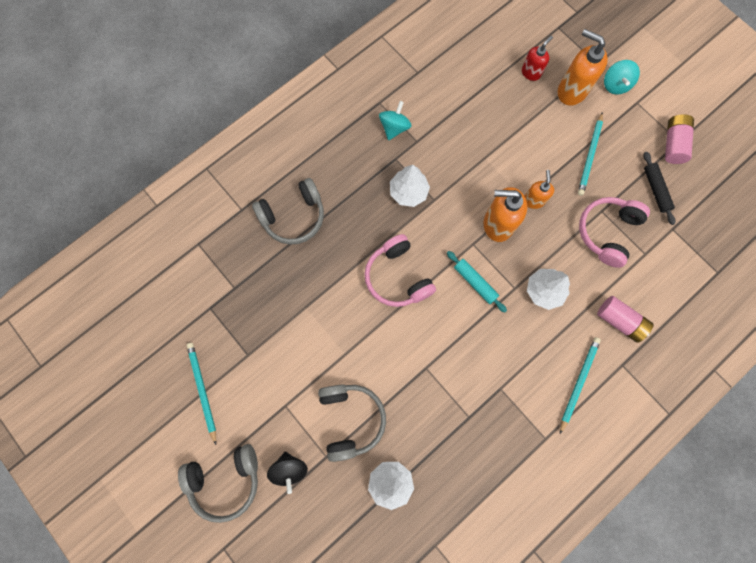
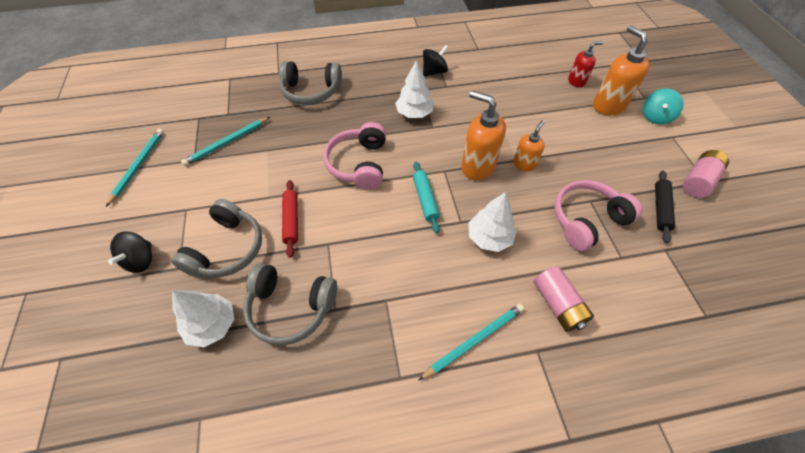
camera: 30 degrees right, 20 degrees down
(226, 480) = (86, 239): grey headphones -> grey headphones (290, 308)
(382, 364) = (291, 220): none -> red rolling pin
(394, 128) = (434, 72): turquoise spinning top -> black spinning top
(590, 156) = (601, 155): turquoise pencil -> turquoise pencil (227, 143)

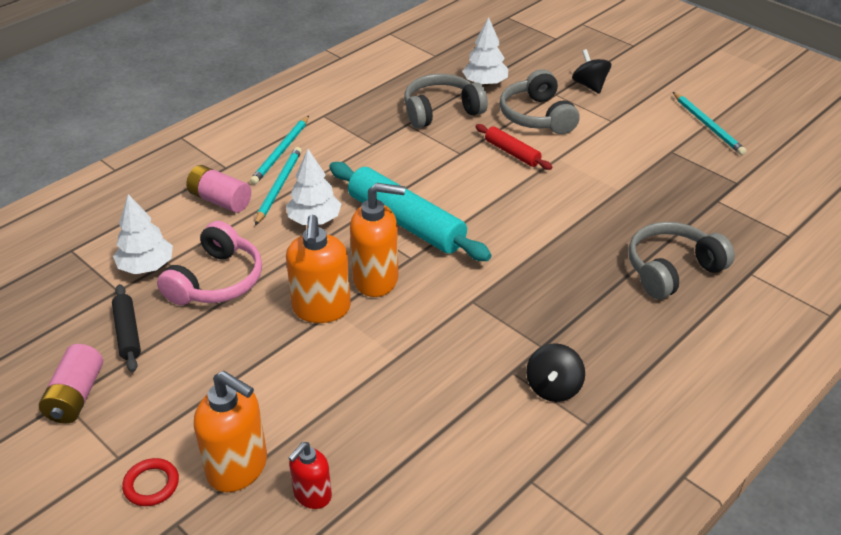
camera: 145 degrees right, 15 degrees down
(227, 143) = (667, 177): turquoise pencil -> turquoise pencil (279, 186)
(359, 164) = (509, 221): pink headphones -> none
(414, 113) = (512, 307): white tree -> white tree (146, 266)
(425, 199) = (406, 222): turquoise rolling pin -> turquoise rolling pin, size x1.95
(524, 164) = (321, 309): orange soap dispenser -> orange soap dispenser, size x1.70
(655, 117) = (151, 485): turquoise spinning top -> red ring

